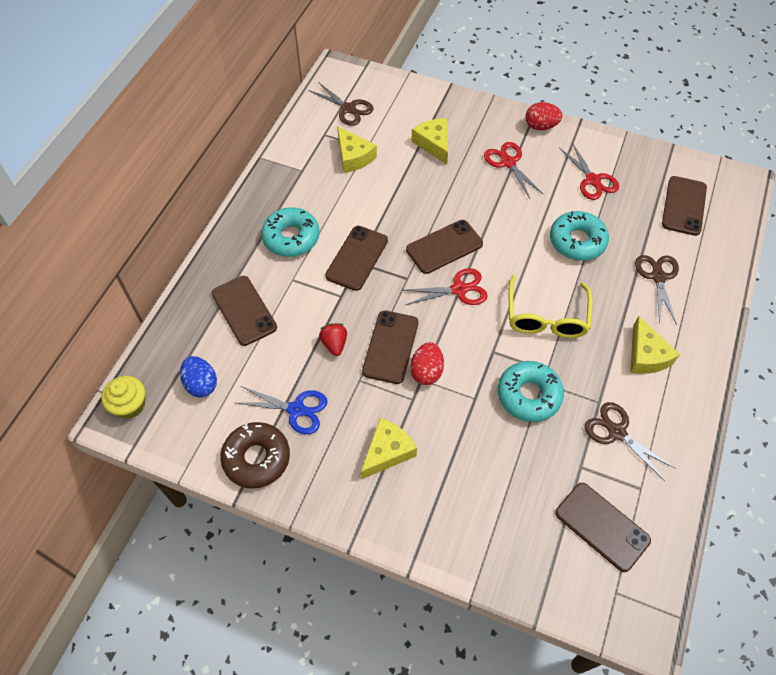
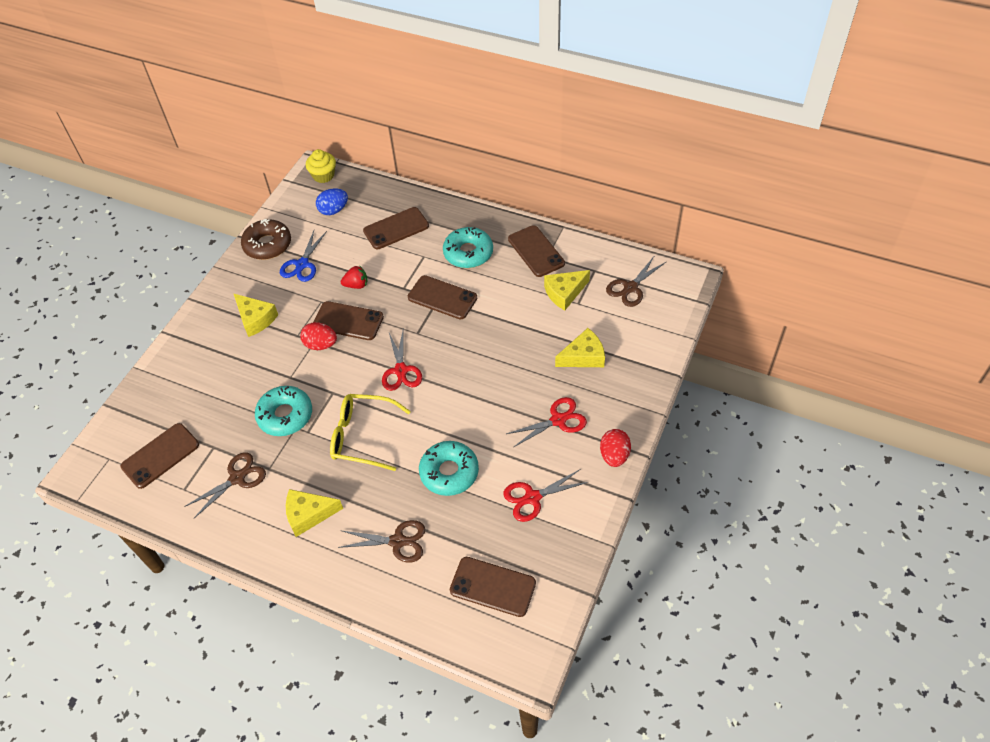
camera: 95 degrees right, 5 degrees down
(444, 247) = (450, 361): brown phone -> brown phone (536, 251)

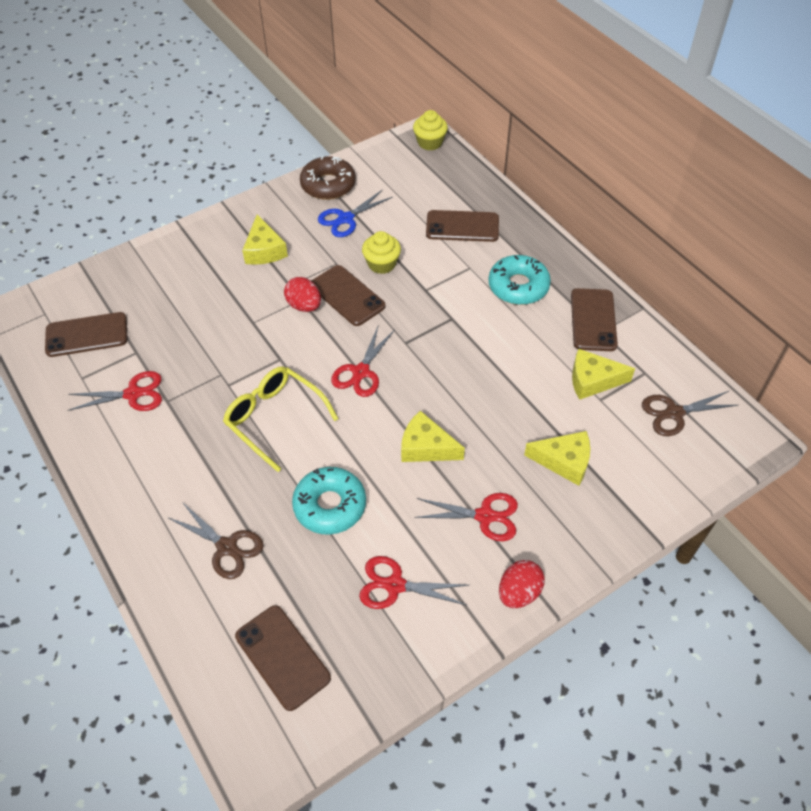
camera: 30 degrees right, 0 degrees up
(237, 478) = (133, 394): brown scissors -> red scissors
(285, 415) = (220, 357): turquoise donut -> none
(308, 514) = (167, 468): yellow cheese -> yellow cheese (426, 447)
(333, 210) = (414, 180): blue egg -> none
(356, 285) = (382, 264): red strawberry -> yellow cupcake
(442, 297) = (457, 319): brown phone -> none

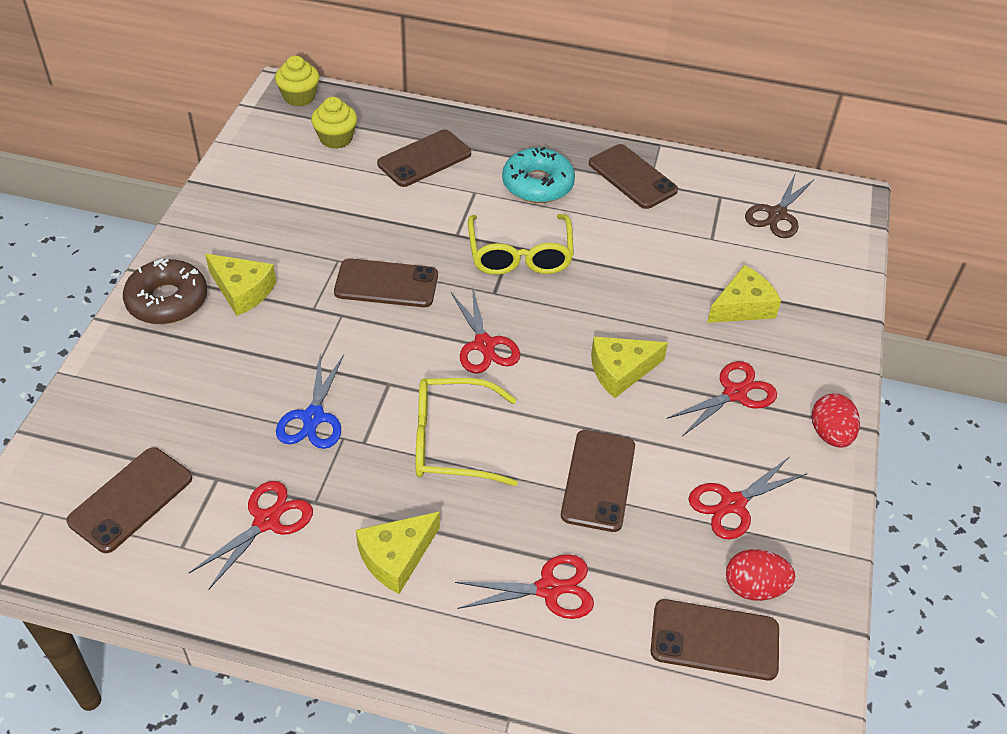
camera: 45 degrees left, 5 degrees down
(227, 547) = (548, 589): brown scissors -> red scissors
(304, 306) = (353, 319): red egg -> red egg (754, 587)
(328, 185) = (237, 190): brown donut -> brown donut (167, 300)
(330, 505) = (598, 480): turquoise donut -> brown phone
(346, 219) = (296, 213): blue scissors -> blue scissors (313, 417)
(382, 264) = (386, 235): yellow cupcake -> yellow cupcake (336, 138)
(450, 328) = (520, 255): none -> yellow glasses
(593, 380) = (689, 227): yellow cheese -> yellow cheese (396, 557)

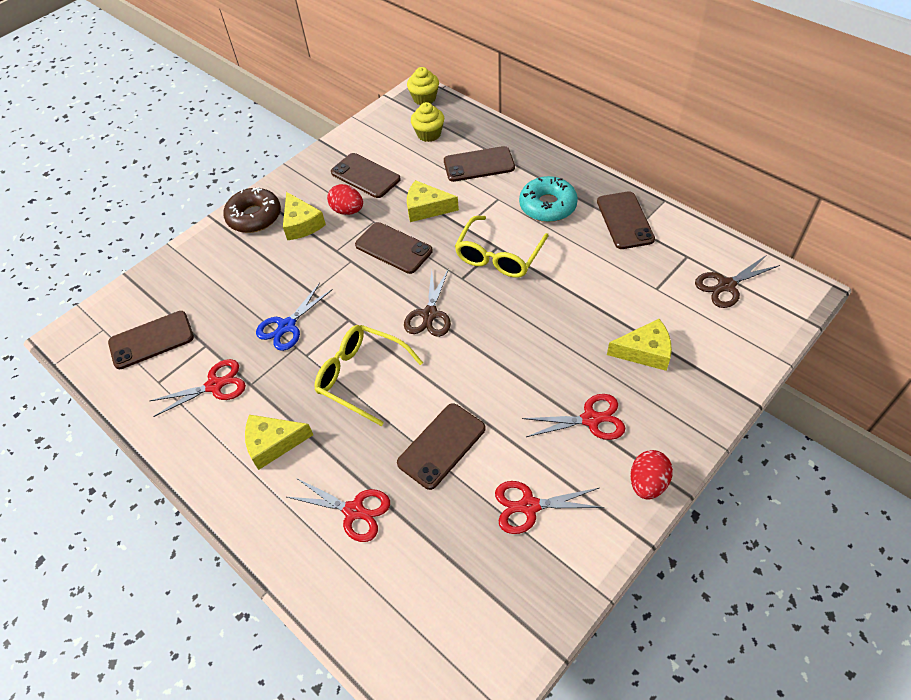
camera: 35 degrees right, 5 degrees up
(484, 345) = (429, 314): red scissors -> brown scissors
(621, 371) = (514, 369): yellow cheese -> yellow cheese (426, 208)
(714, 640) = (443, 605): brown phone -> brown phone (365, 176)
(754, 587) = (501, 579): red egg -> red egg (348, 211)

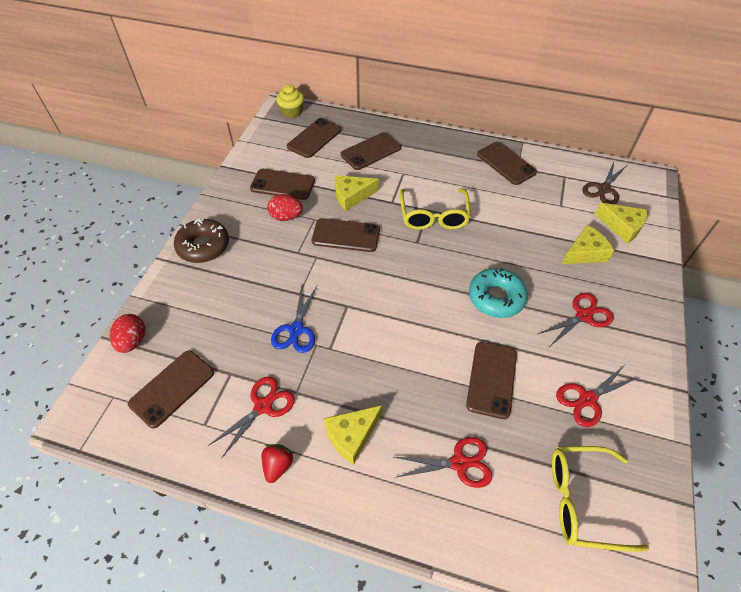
camera: 30 degrees left, 0 degrees up
(195, 443) = (278, 465): none -> red strawberry
(301, 224) = (252, 239): yellow cheese -> yellow cheese (622, 226)
(361, 376) = (389, 348): yellow glasses -> yellow glasses (582, 500)
(429, 134) = (314, 138): yellow cupcake -> brown phone
(429, 314) = (411, 278): brown scissors -> none
(547, 206) = (444, 168): turquoise donut -> turquoise donut (496, 298)
(647, 483) = (652, 347): red egg -> red egg (133, 341)

